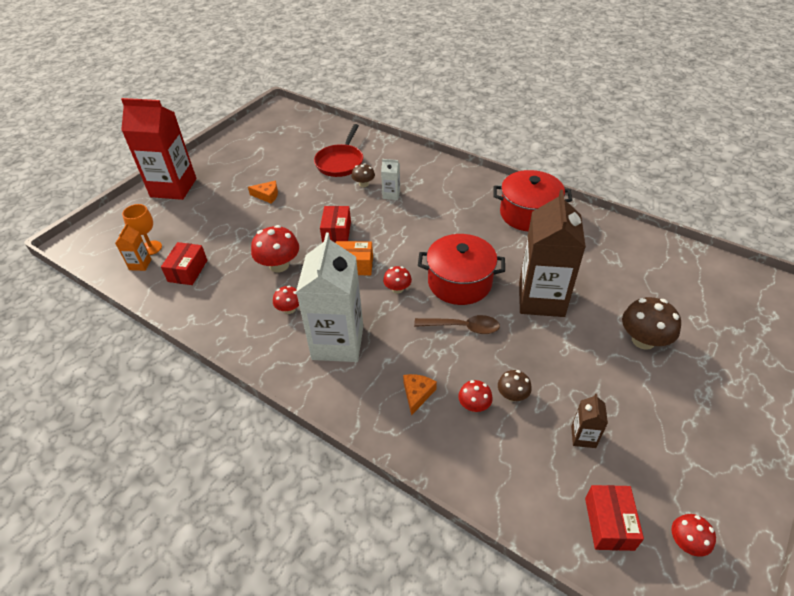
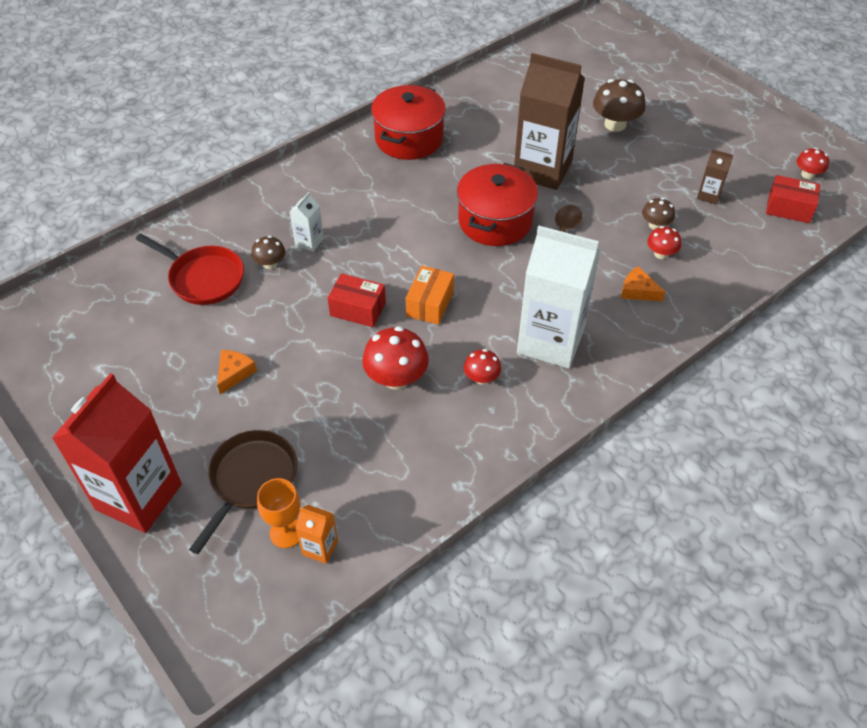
camera: 75 degrees left, 5 degrees up
(187, 271) = (362, 485): red box -> none
(188, 224) = (251, 480): none -> brown pan
(397, 289) = (485, 273): red mushroom -> none

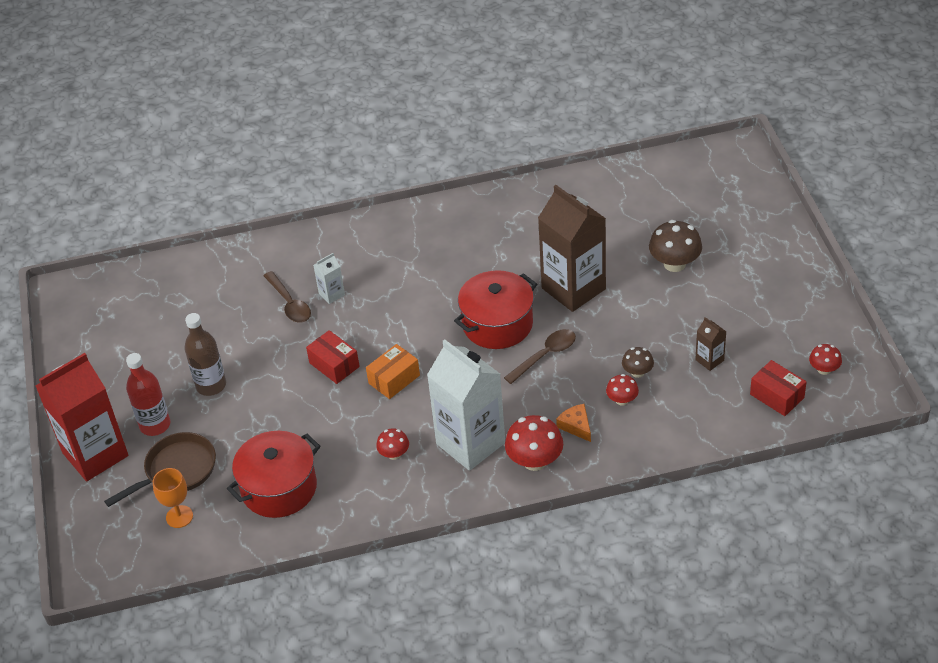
camera: 30 degrees right, 5 degrees down
(194, 438) = (155, 425): none -> red bottle
(203, 278) = (232, 300): red pan -> none
(234, 373) = (211, 385): orange cheese -> brown bottle
(270, 263) = (290, 304): brown mushroom -> brown spoon
(320, 548) = (196, 536): orange carton -> none
(396, 378) = (328, 431): red mushroom -> red mushroom (535, 461)
(409, 138) = (475, 223): red pot -> red pot (279, 488)

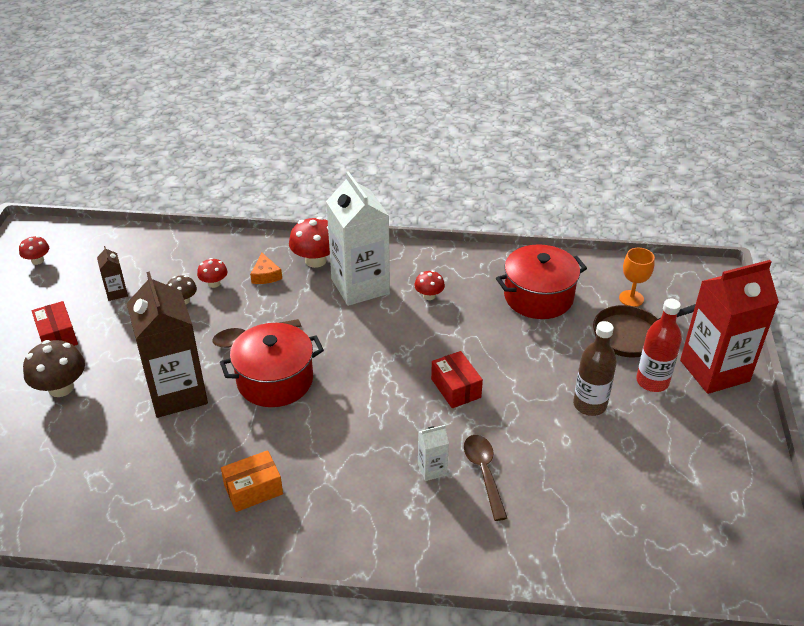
camera: 165 degrees left, 5 degrees down
(394, 379) = (402, 357): orange box -> orange box (253, 489)
(777, 396) = (93, 252): red box -> red box (57, 336)

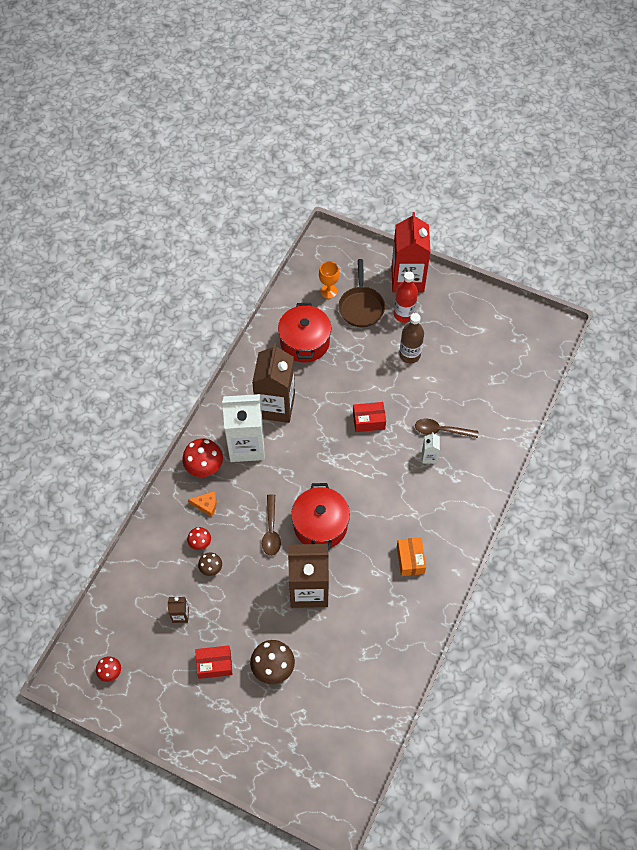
camera: 70 degrees left, 20 degrees up
(429, 296) = (275, 406): red mushroom -> brown carton

